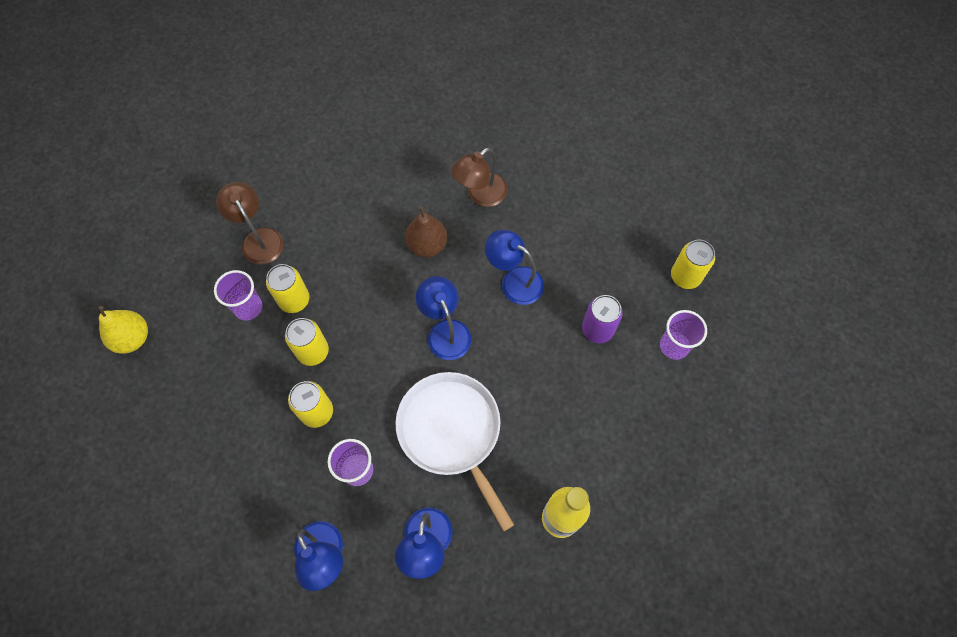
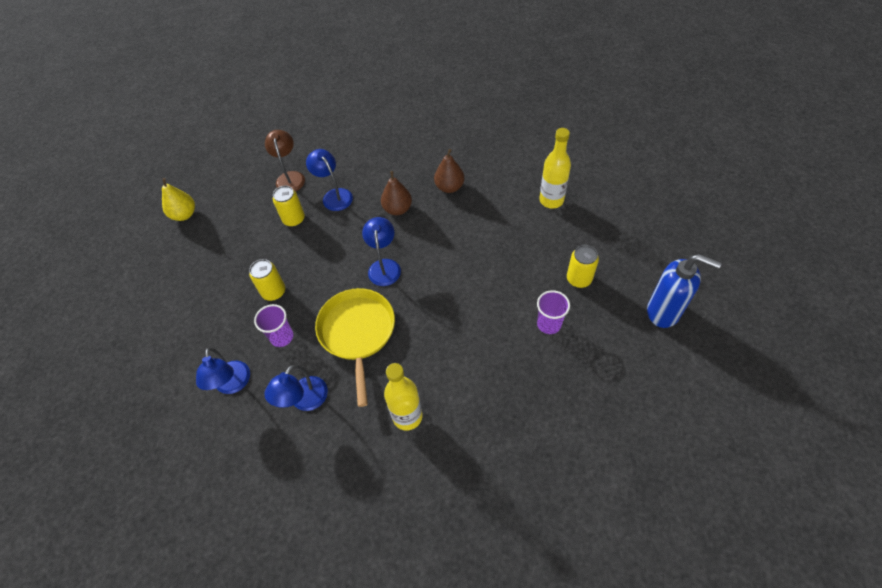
camera: 25 degrees right, 10 degrees down
(248, 307) = (263, 216): purple cup -> none
(313, 351) = (290, 254): yellow can -> none
(452, 432) = (357, 332): white pan -> yellow pan
(480, 195) = (449, 187): brown lamp -> brown pear
(514, 281) = (448, 247): blue lamp -> blue lamp (334, 195)
(597, 329) = (494, 296): purple can -> none
(613, 179) = (551, 200): none -> yellow bottle
(793, 290) = (663, 312): none -> blue soap dispenser

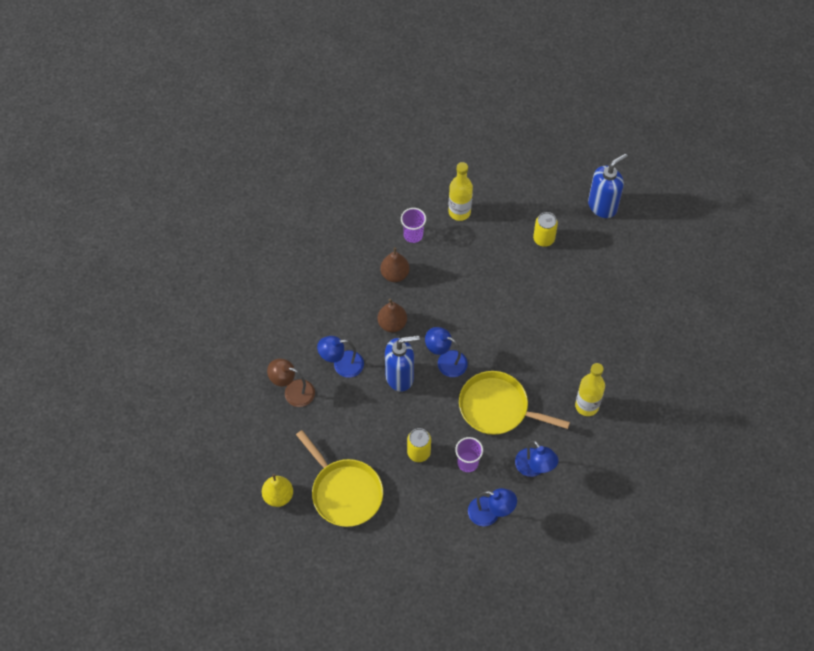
camera: 65 degrees left, 5 degrees up
(207, 257) = (345, 492): none -> yellow pan
(294, 219) = (348, 407): yellow can -> none
(346, 240) = (400, 377): none -> blue soap dispenser
(549, 324) = (569, 280): purple cup -> purple cup (413, 235)

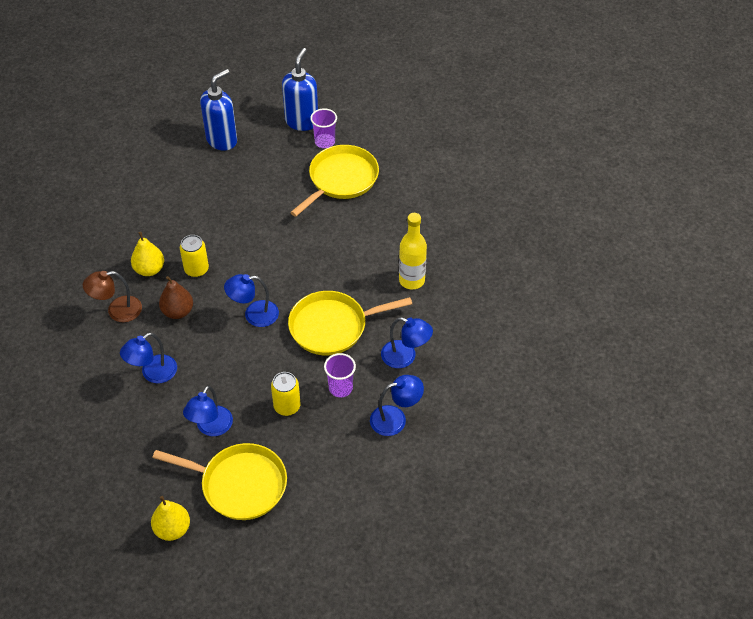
camera: 35 degrees left, 10 degrees down
(293, 391) = (119, 424): brown lamp -> brown lamp (117, 311)
(354, 435) = (211, 428): none -> blue lamp
(395, 274) = (149, 269): brown pear -> yellow pear
(400, 377) = (219, 352): blue soap dispenser -> blue soap dispenser (222, 140)
(413, 235) = (143, 229): purple cup -> purple cup (325, 142)
(459, 212) = (174, 189): yellow bottle -> none
(543, 239) = (269, 171): yellow can -> yellow can (196, 269)
(596, 280) = (341, 179): none -> yellow pan

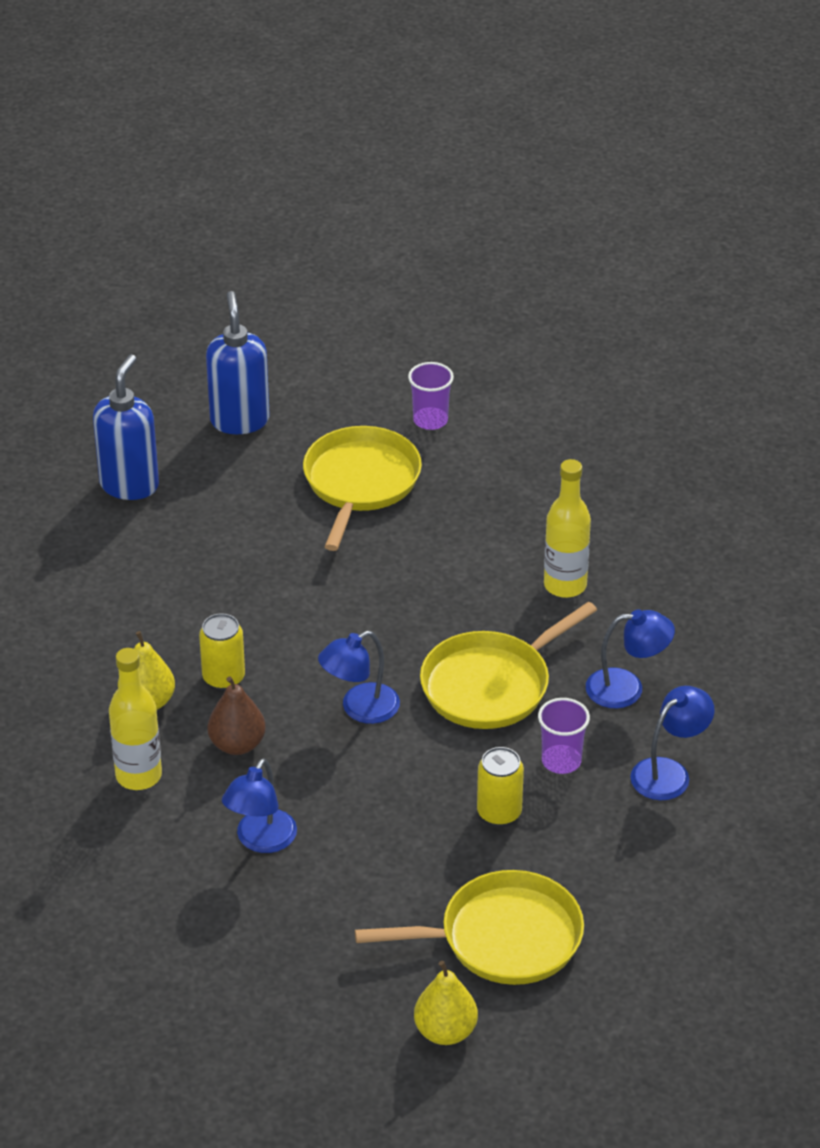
camera: 25 degrees left, 10 degrees down
(117, 311) = (138, 776): brown lamp -> yellow bottle
(211, 428) = (405, 880): blue lamp -> none
(325, 142) = (297, 438): purple cup -> purple cup (430, 420)

